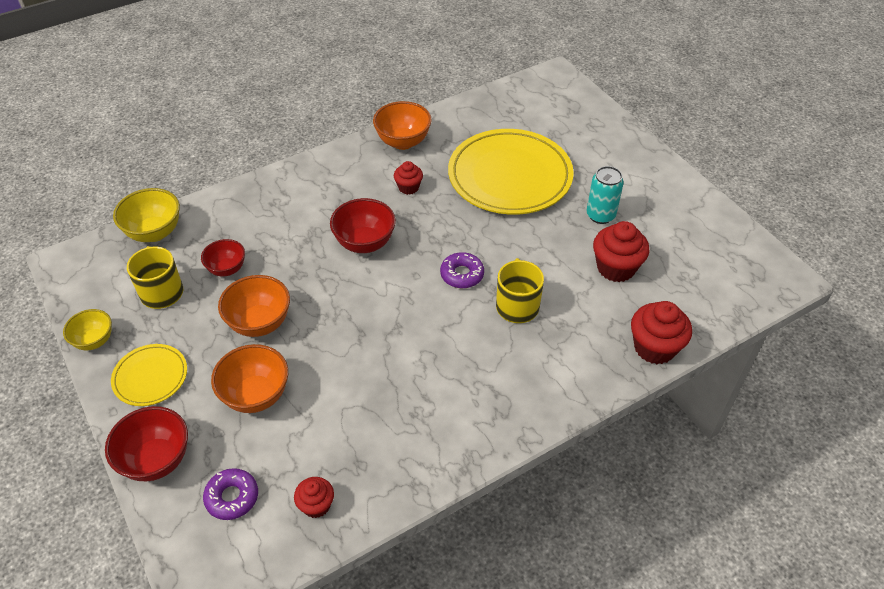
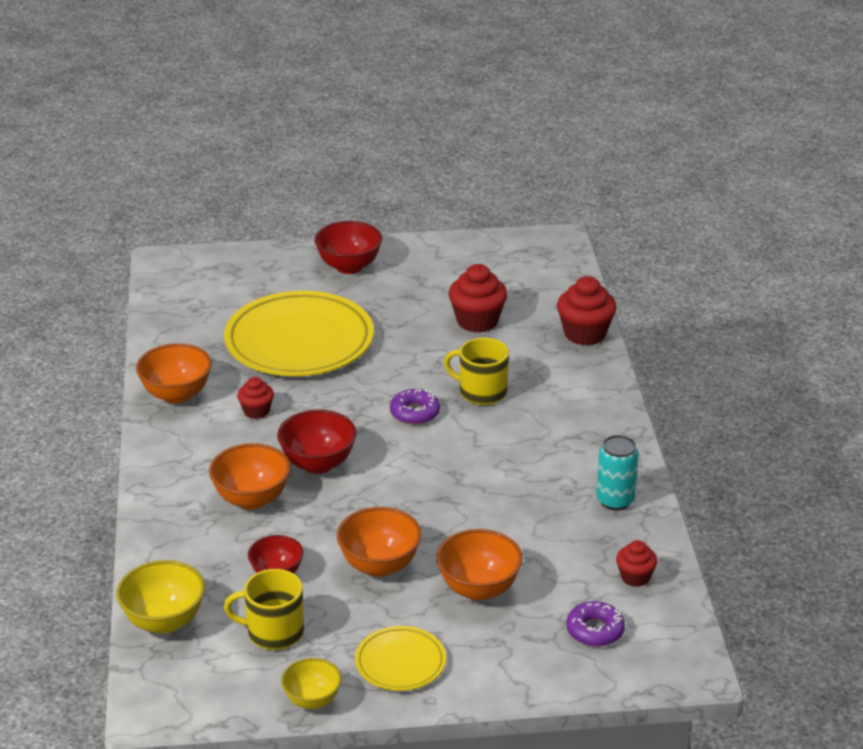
camera: 65 degrees left, 15 degrees down
(157, 460) = (518, 676): red bowl -> red bowl (349, 266)
(305, 224) = (252, 499): none -> orange bowl
(600, 215) = (402, 306): turquoise can -> turquoise can (615, 500)

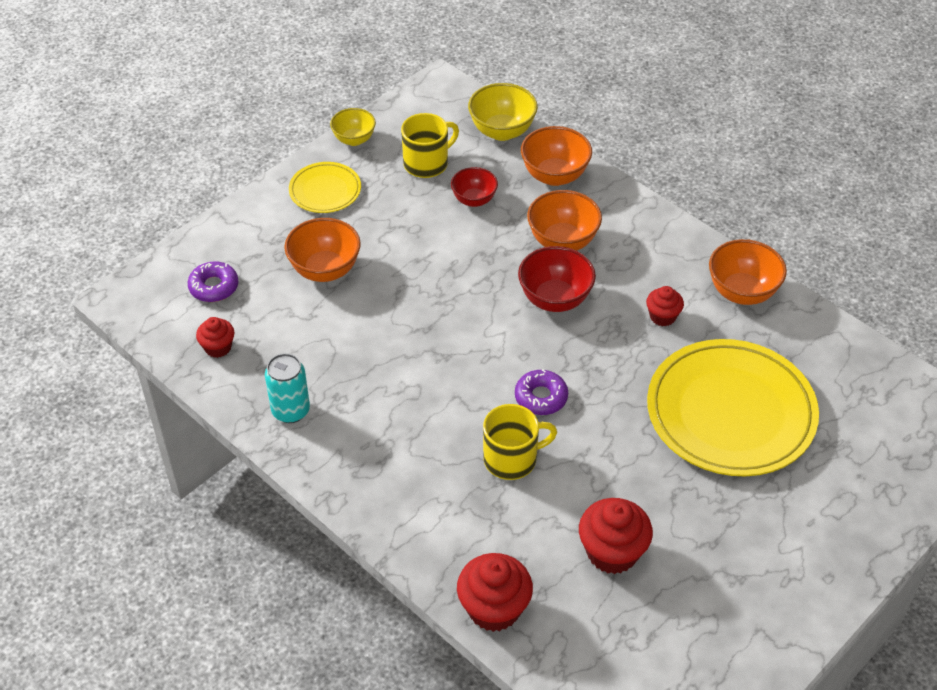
camera: 140 degrees right, 15 degrees up
(349, 266) = (819, 546): red bowl -> none
(379, 565) = (412, 246): orange bowl -> orange bowl (554, 176)

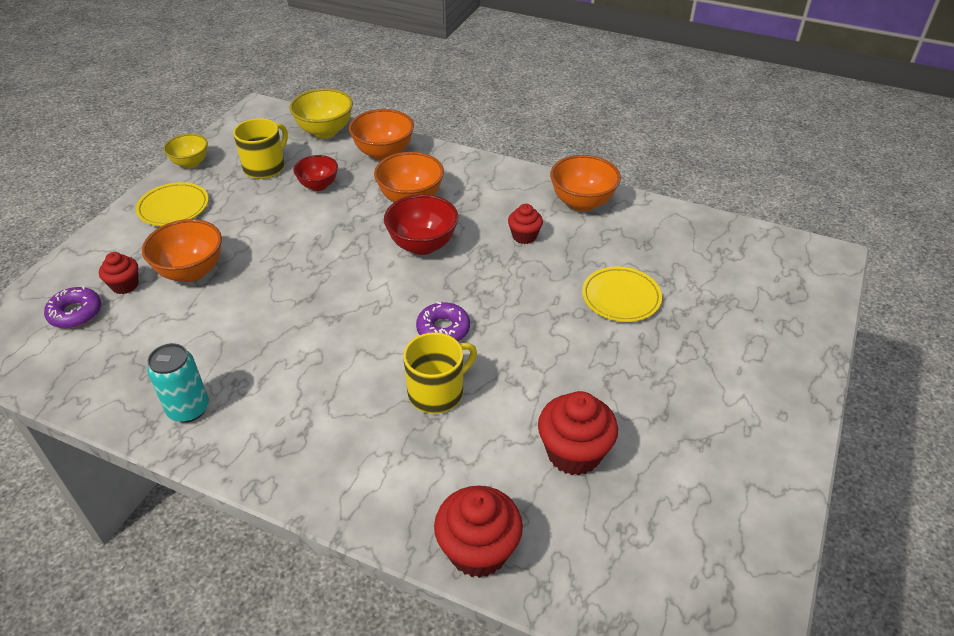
camera: 20 degrees left, 5 degrees down
(218, 347) = (92, 368): red cupcake -> red cupcake (125, 285)
(730, 413) = (621, 297): yellow plate -> yellow plate, size x0.49

